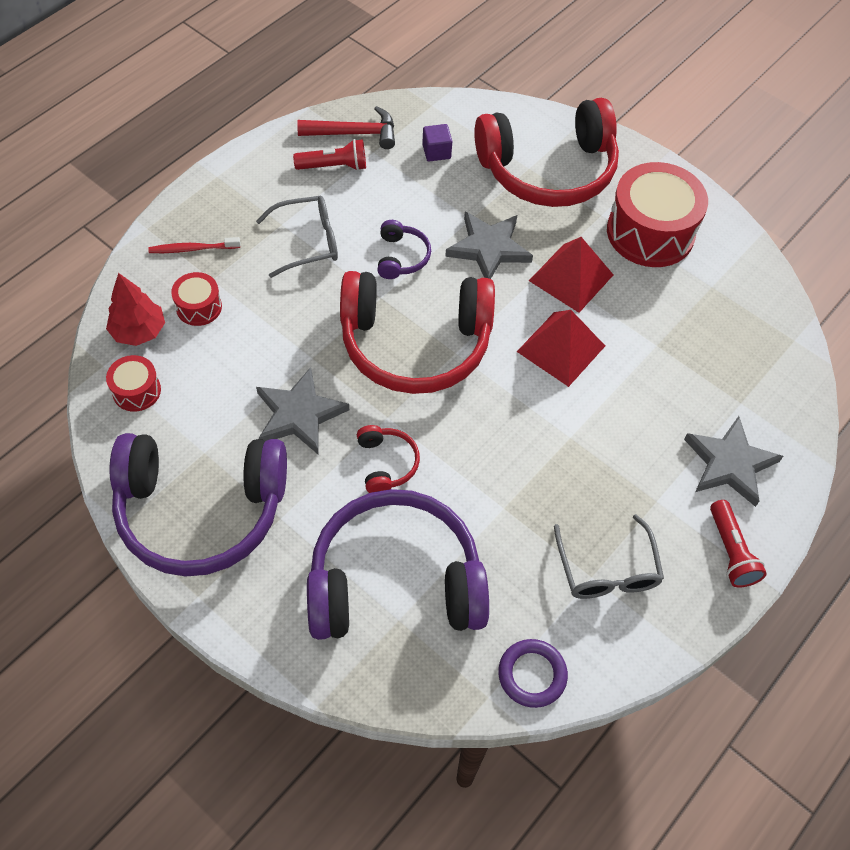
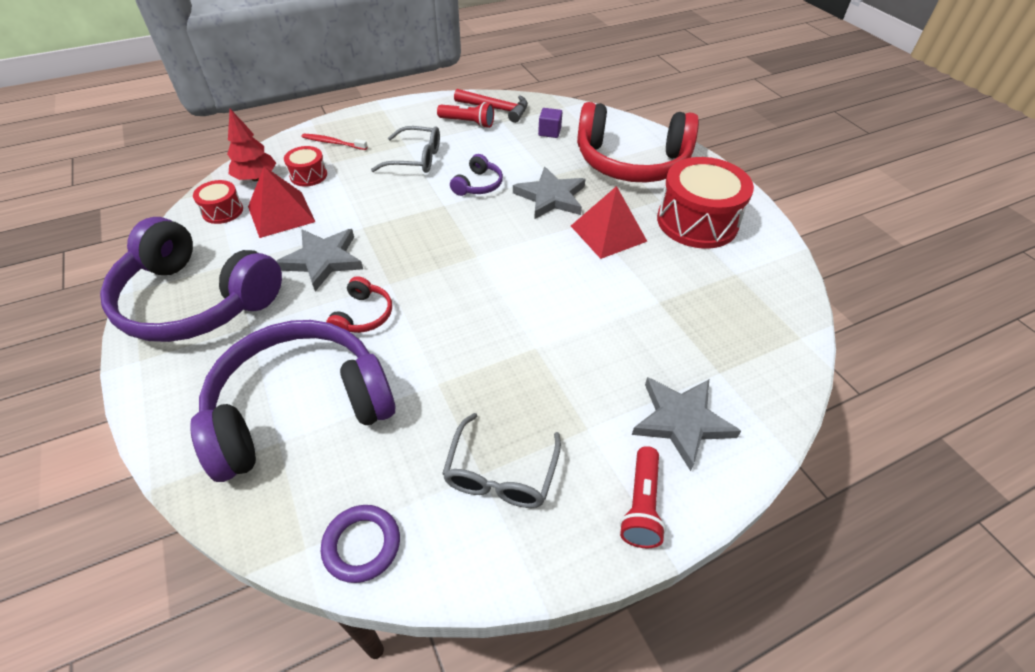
camera: 25 degrees right, 10 degrees down
(395, 581) = (300, 409): purple headphones -> purple headphones turned 45 degrees counterclockwise
(415, 343) = (449, 241): red headphones -> none
(561, 348) = (568, 279): red pyramid -> red pyramid (281, 214)

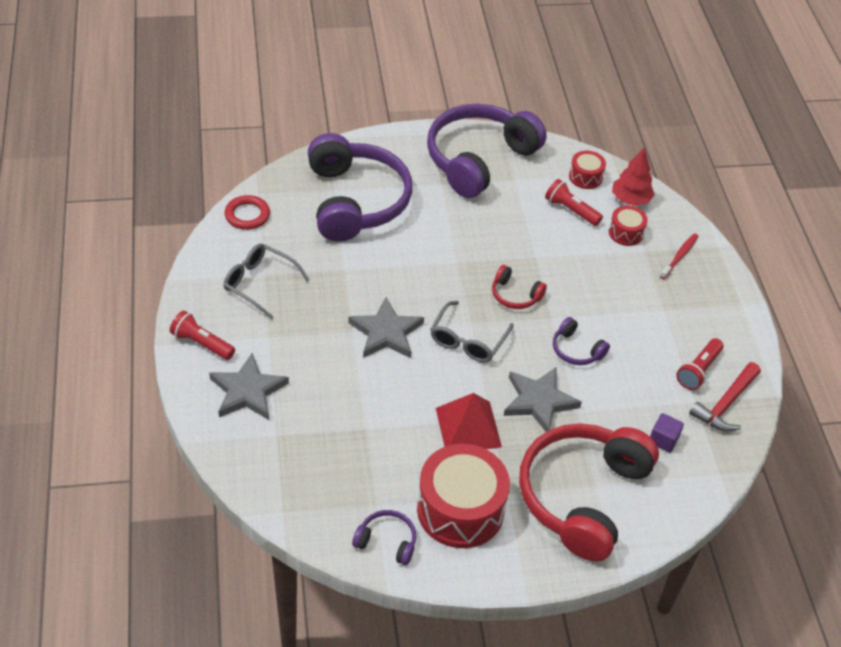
camera: 105 degrees right, 0 degrees up
(281, 214) = (571, 210): red pyramid -> red flashlight
(323, 260) = (500, 228): grey star -> grey star (386, 332)
(362, 545) = (247, 215): purple ring -> red ring
(363, 315) = (427, 242): red headphones -> red headphones (515, 295)
(416, 159) = (635, 312): grey glasses -> grey glasses (468, 340)
(765, 258) = (386, 542): none -> purple headphones

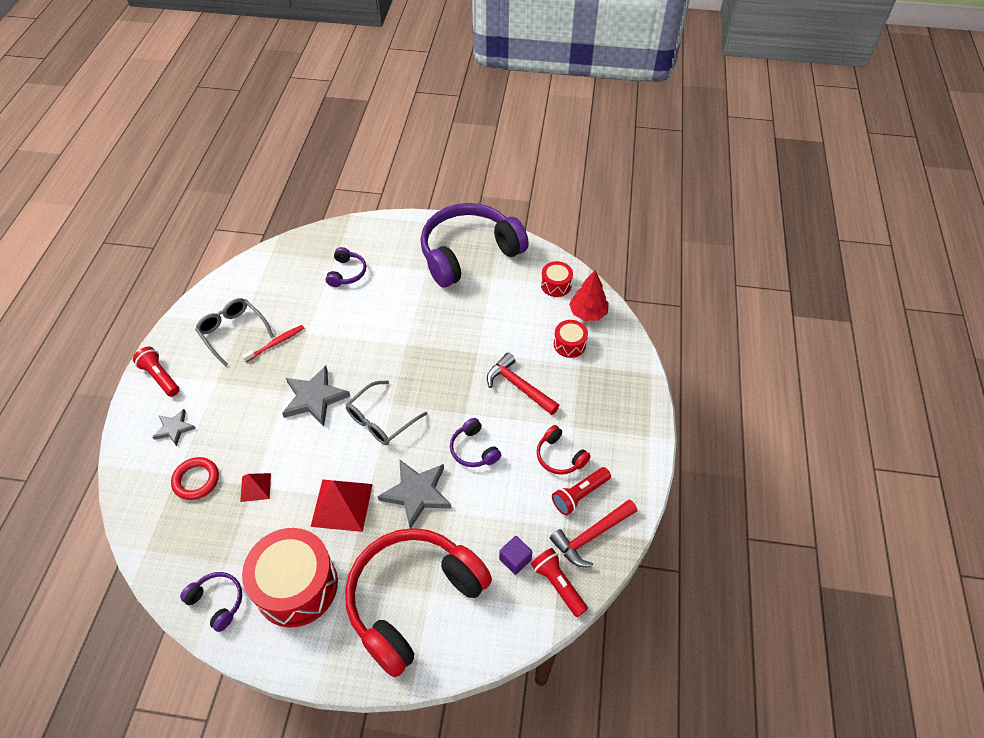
camera: 20 degrees right, 5 degrees up
(247, 215) = (253, 270): red ring -> red ring (196, 480)
(247, 391) = (174, 428): grey star -> grey star, size x0.58
(355, 201) = (346, 273): purple headphones -> purple headphones, size x0.42
(369, 429) = (255, 487): none -> red pyramid
(515, 295) = (442, 385): red headphones -> red headphones (560, 456)
(571, 210) = (528, 314): red flashlight -> red flashlight (558, 584)
(593, 282) = (519, 386): none -> red hammer
(679, 256) = (610, 376): red toothbrush -> red toothbrush (276, 343)

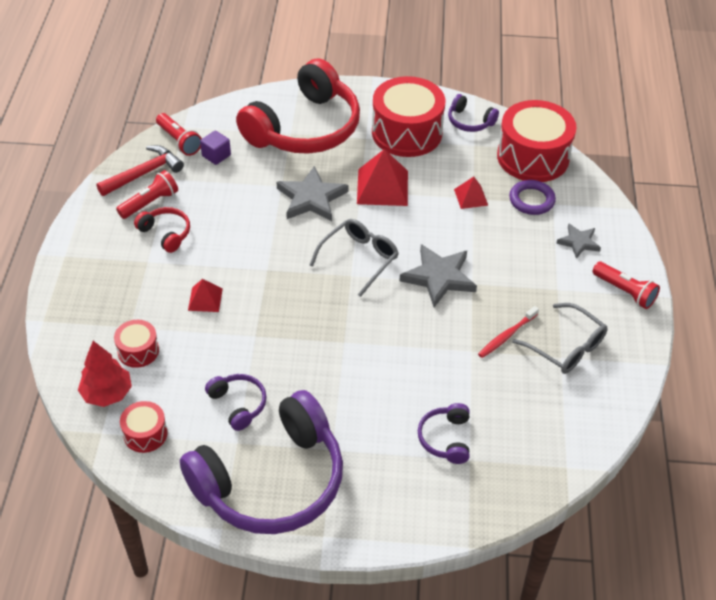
camera: 175 degrees right, 5 degrees down
(169, 540) = (533, 157): none -> red drum
(196, 480) = (531, 200): red ring -> purple ring
(474, 449) = (256, 236): purple headphones -> purple headphones (238, 404)
(519, 386) = (205, 299): red hammer -> red pyramid

